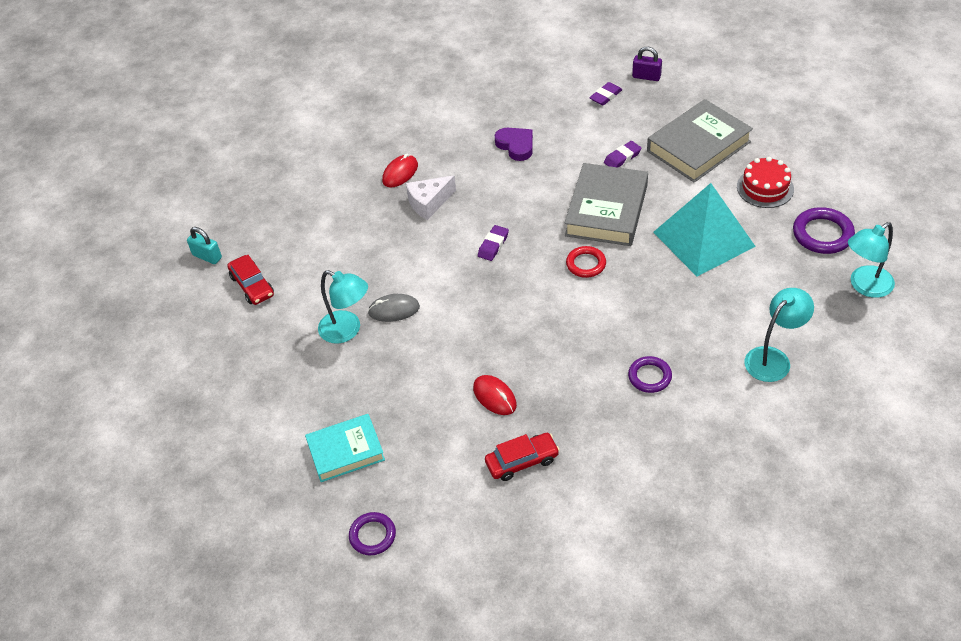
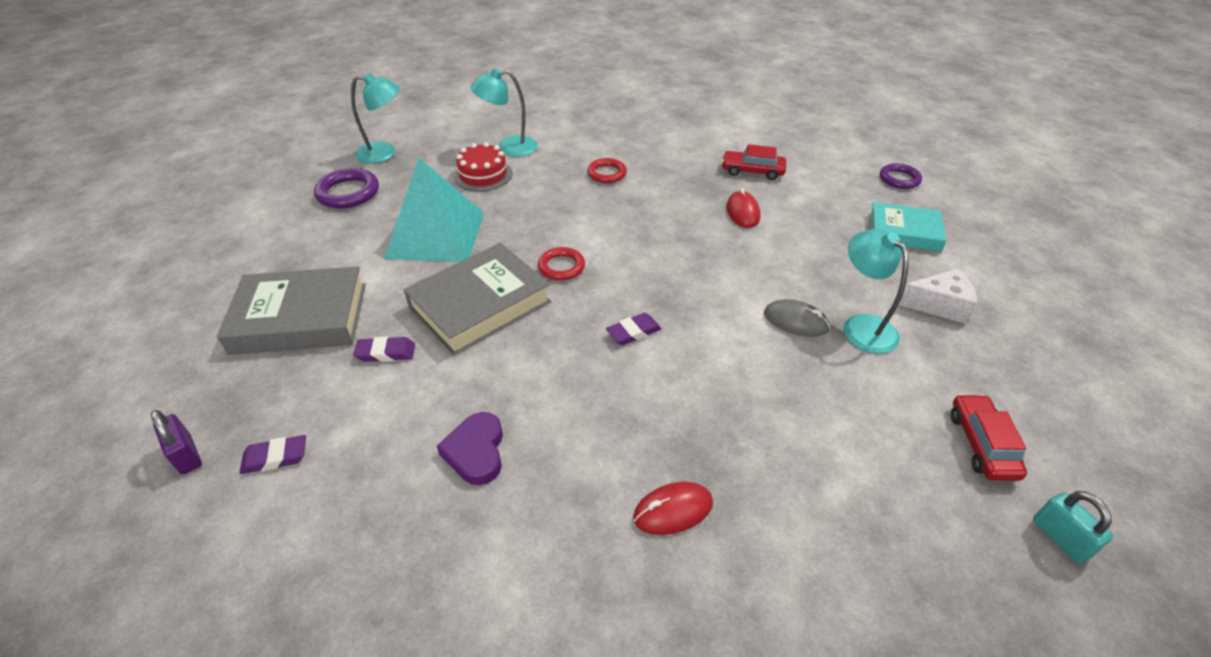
camera: 150 degrees left, 5 degrees down
(429, 203) = (667, 431): white cheese -> white cheese (938, 305)
(649, 376) = (607, 173): purple ring -> red ring
(765, 188) = (321, 246): red cake -> red cake (483, 175)

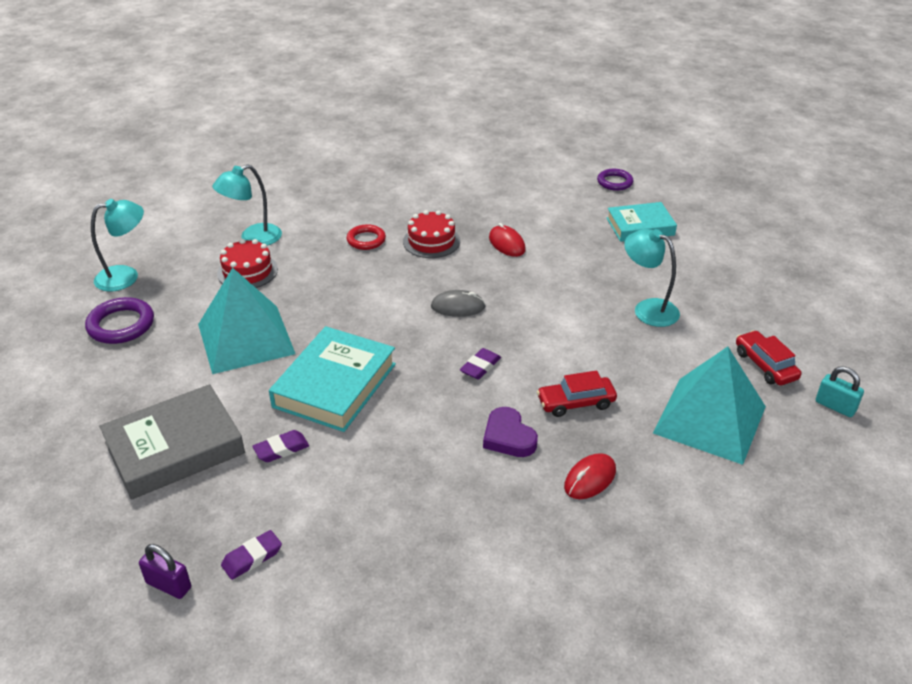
camera: 25 degrees left, 5 degrees down
(476, 451) = (418, 494): purple heart -> purple heart (508, 437)
(480, 304) = (335, 385): grey book -> turquoise book
(561, 267) = (383, 333): red ring -> none
(668, 190) = (431, 241): none -> red cake
(752, 171) = (493, 205): red car -> red car (576, 402)
(795, 321) = (598, 320): grey mouse -> grey mouse (458, 307)
(868, 490) = (709, 419): none -> turquoise pyramid
(938, 305) = (692, 277): white cheese -> none

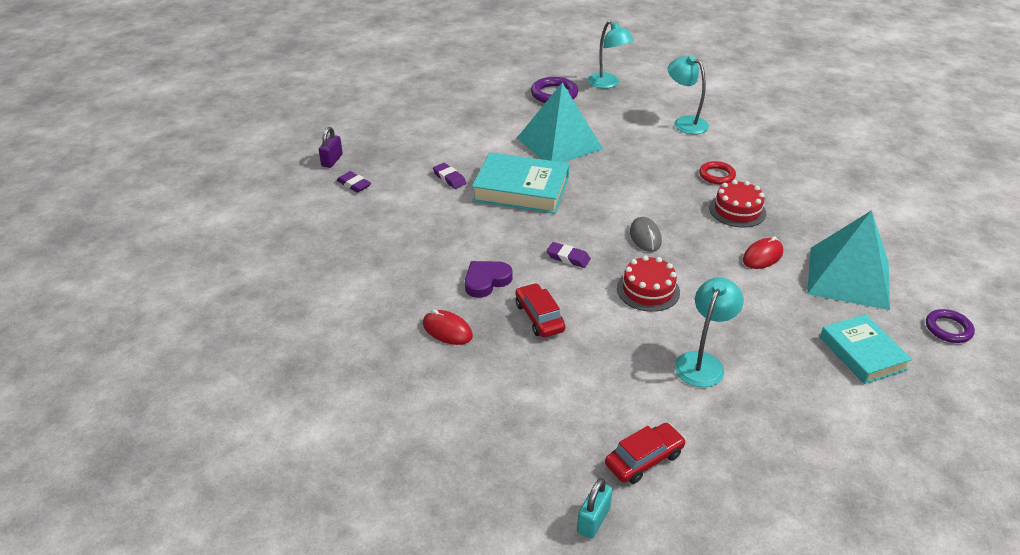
camera: 80 degrees right, 0 degrees up
(175, 448) = (442, 139): grey book -> none
(247, 271) = (640, 128): red cake -> red cake (648, 290)
(709, 419) = (542, 409): turquoise pyramid -> turquoise pyramid (848, 277)

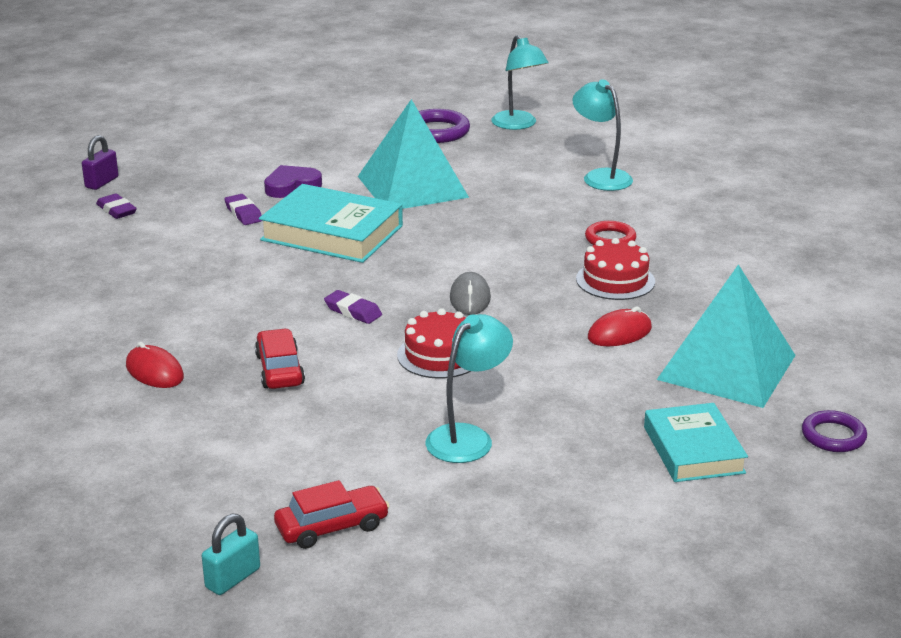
camera: 10 degrees right, 10 degrees down
(486, 281) = (232, 326): purple heart -> purple heart (291, 186)

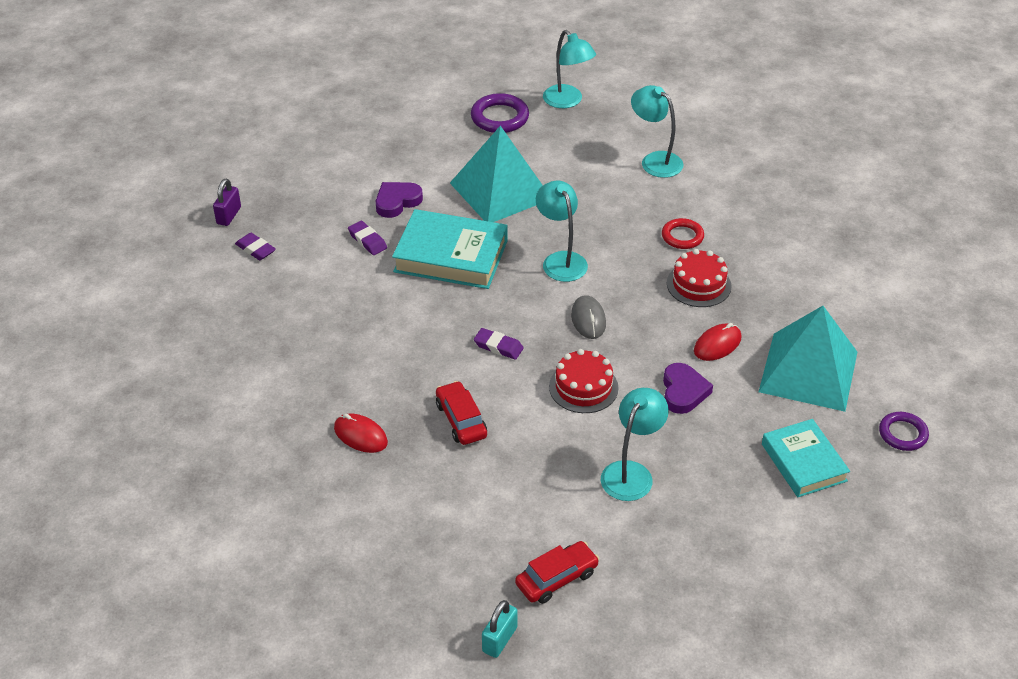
camera: 10 degrees left, 15 degrees up
(458, 247) = (561, 260): none -> turquoise lamp
(562, 370) = (683, 391): none -> purple heart

